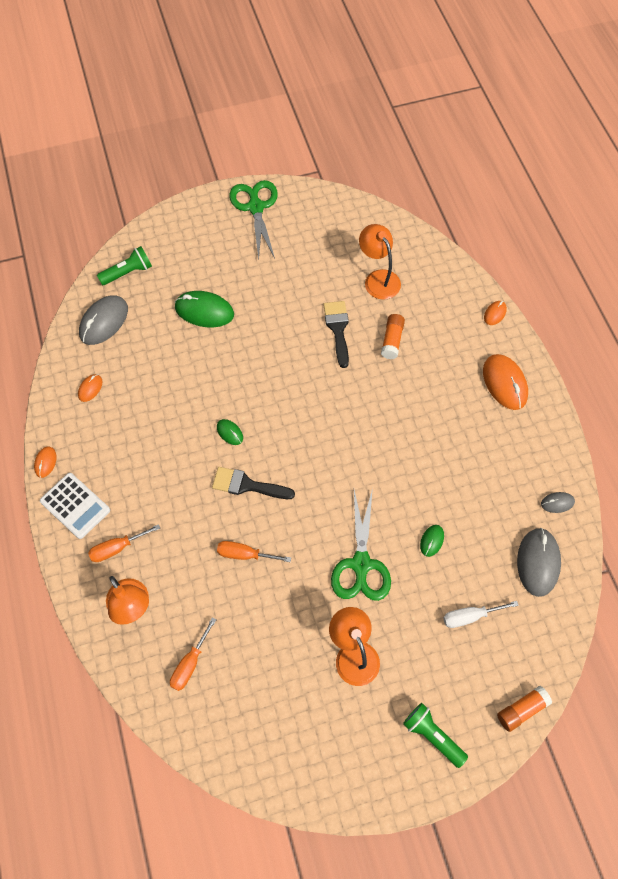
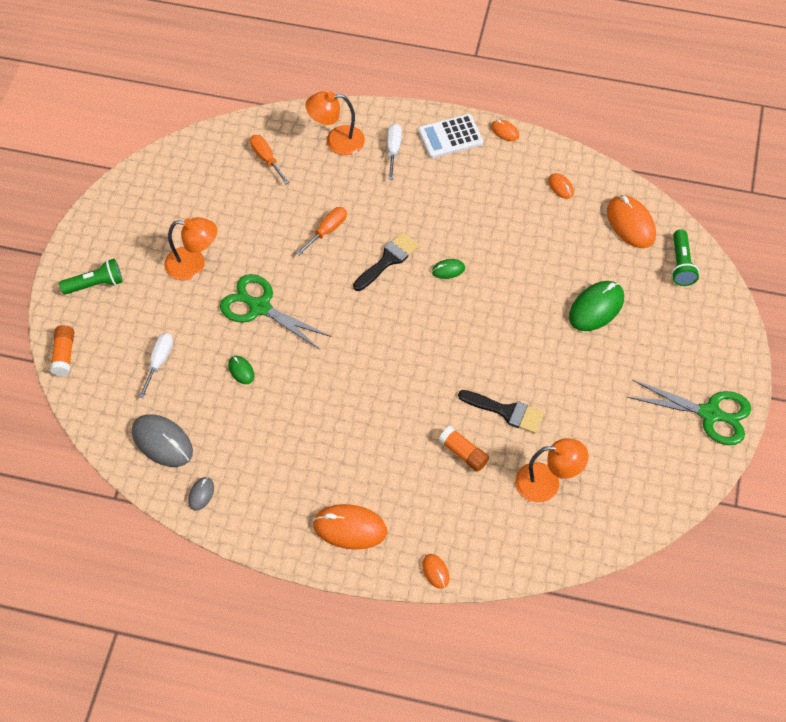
camera: 120 degrees right, 5 degrees down
(104, 322) = (630, 223): grey mouse -> orange mouse
(117, 548) = (393, 150): orange screwdriver -> white screwdriver

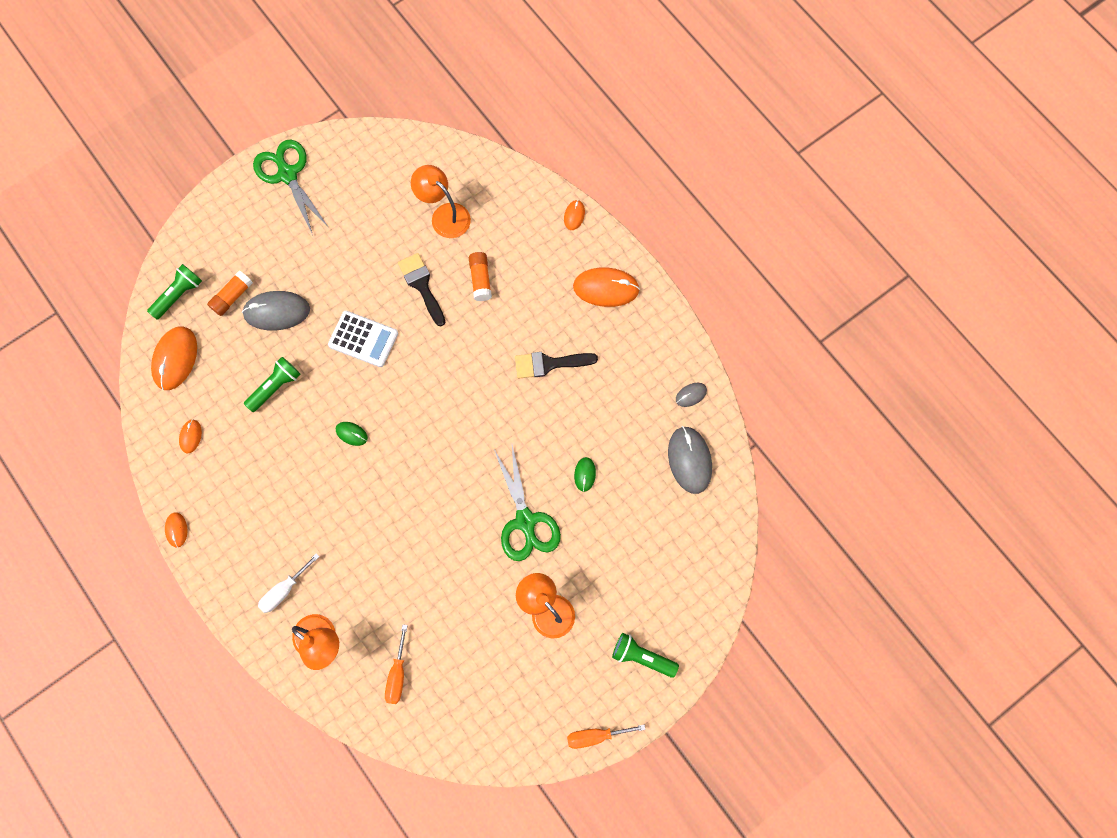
camera: 140 degrees left, 15 degrees up
(64, 355) = (714, 604): orange glue stick -> orange glue stick (232, 296)
(159, 361) = (642, 534): white screwdriver -> none
(327, 230) = (411, 551): orange screwdriver -> orange screwdriver (595, 735)
(350, 528) = (606, 288): orange mouse -> orange mouse turned 45 degrees counterclockwise
(388, 260) = (388, 482): black brush -> black brush (549, 364)
(450, 137) = (225, 563): white calculator -> white calculator (363, 339)
(538, 259) = (275, 387): none -> green flashlight
(596, 308) = (277, 312): green mouse -> grey mouse

